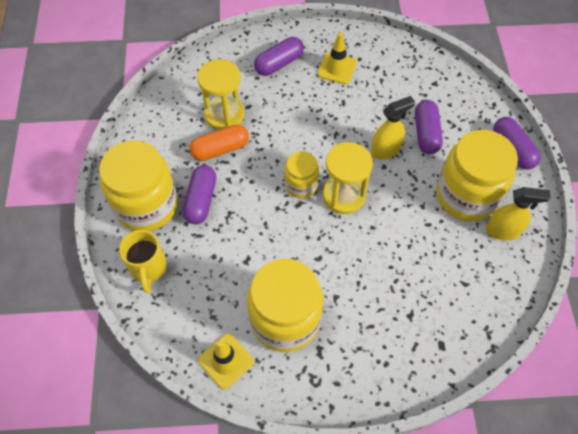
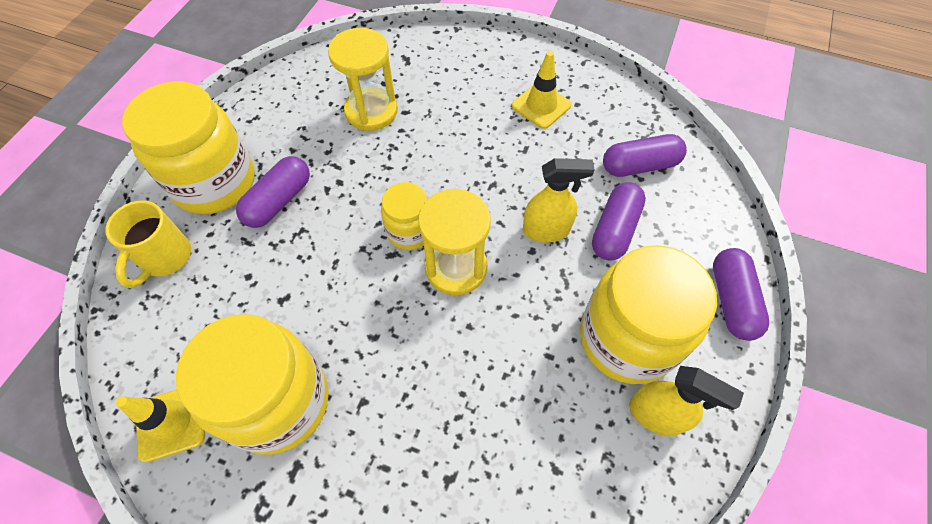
camera: 25 degrees right, 0 degrees up
(220, 149) = (340, 149): orange capsule -> none
(279, 63) = (472, 76): purple capsule -> purple capsule (639, 165)

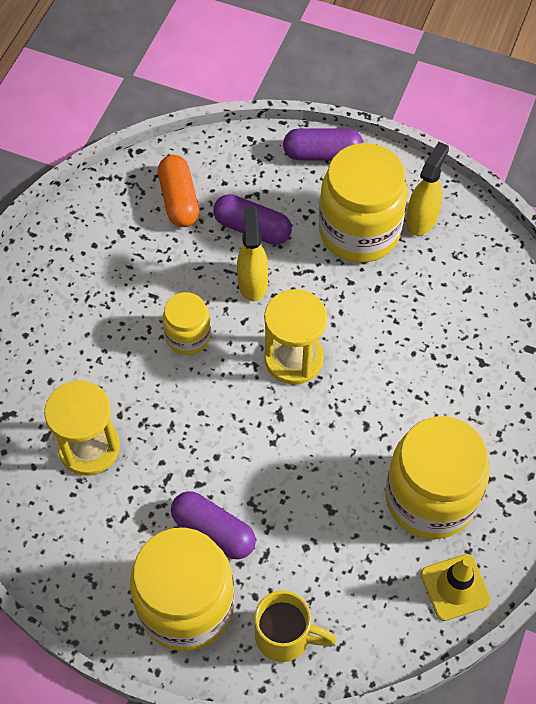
camera: 90 degrees left, 0 degrees up
(409, 231) = (253, 400): yellow jar -> yellow jar (188, 336)
(541, 105) = (94, 278): yellow traffic cone -> none
(639, 165) = (179, 200): purple capsule -> orange capsule

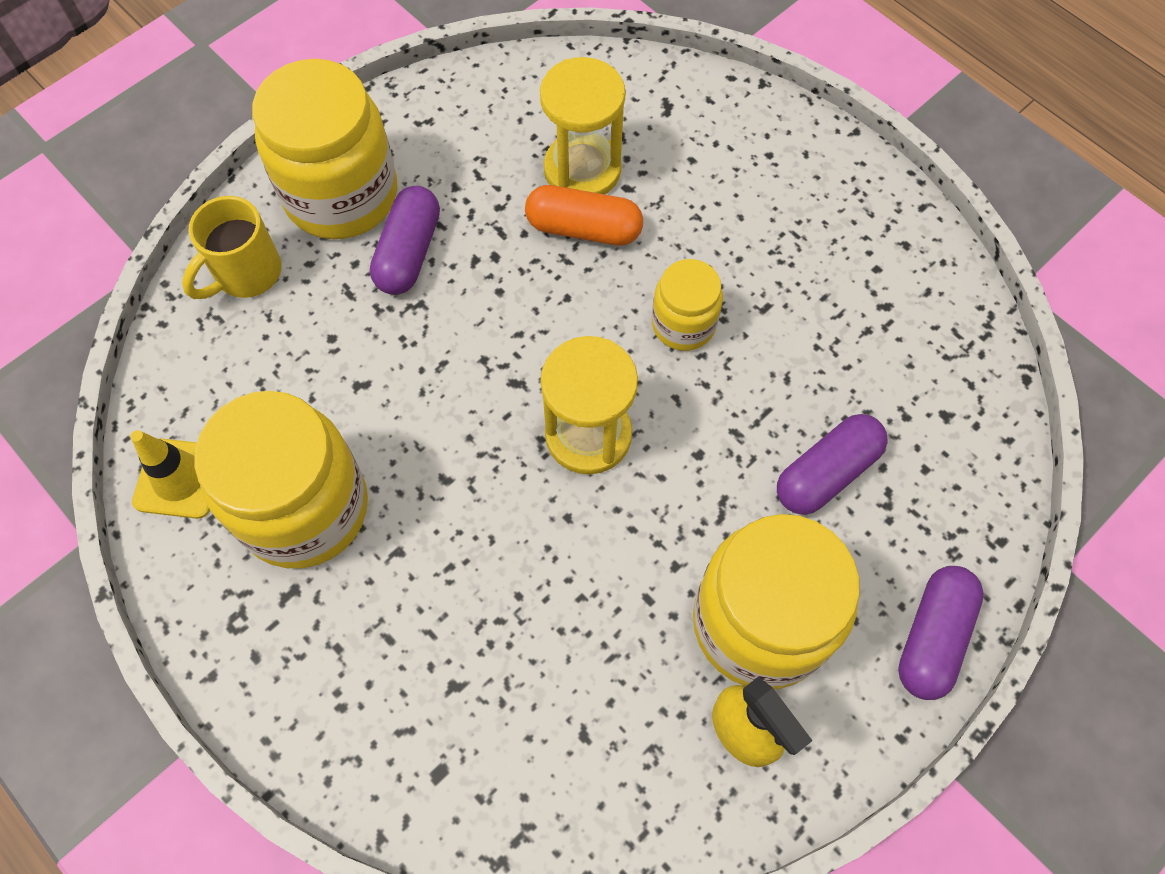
camera: 115 degrees right, 5 degrees up
(179, 200) = (915, 397): orange capsule -> orange capsule (583, 228)
(213, 531) = (409, 252): purple capsule -> purple capsule turned 45 degrees counterclockwise
(252, 282) = (733, 435): yellow spray bottle -> none

